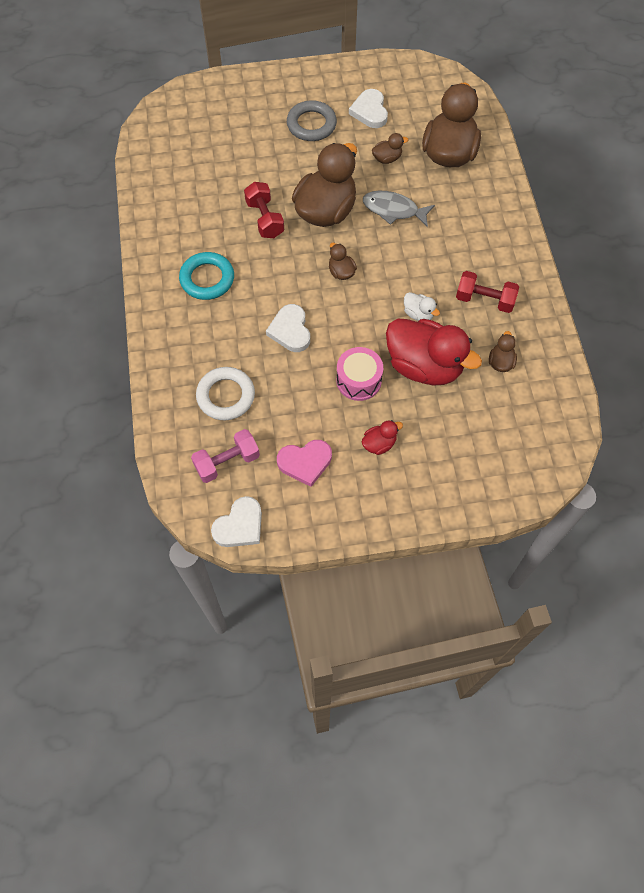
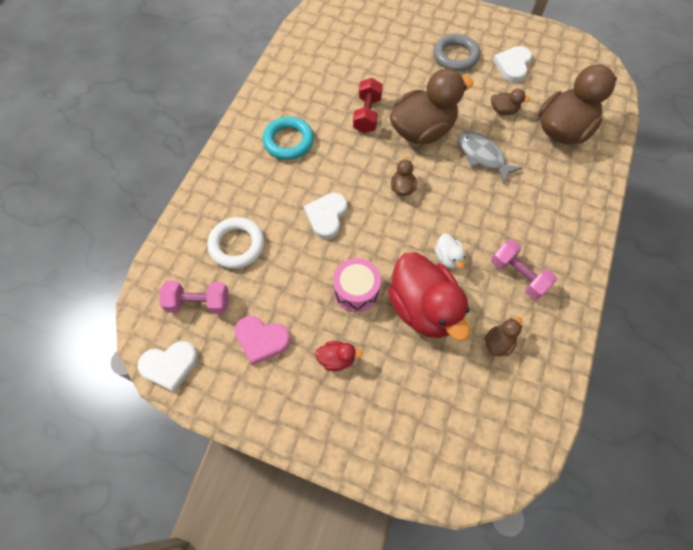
camera: 30 degrees right, 0 degrees up
(484, 300) = (518, 275): red dumbbell -> pink dumbbell

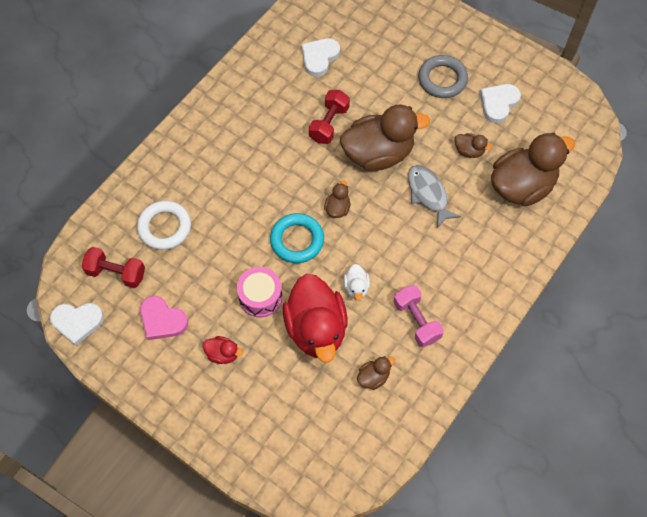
camera: 15 degrees right, 0 degrees up
(199, 303) = (116, 273): pink dumbbell -> red dumbbell
(288, 141) = (243, 135): turquoise ring -> turquoise ring (297, 240)
(326, 216) = (255, 220): white heart -> white heart (319, 58)

